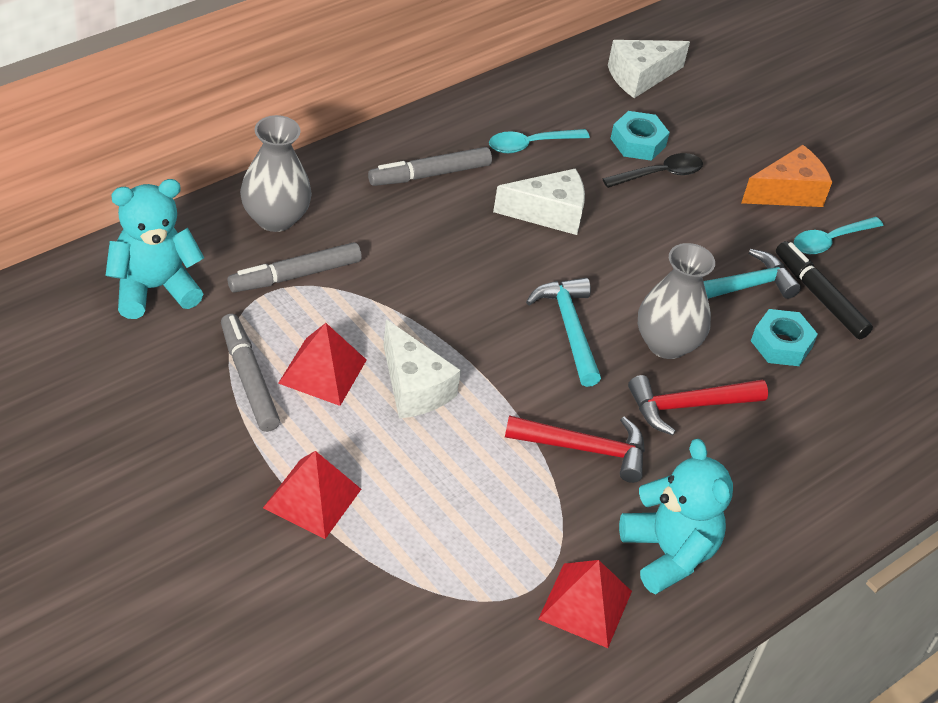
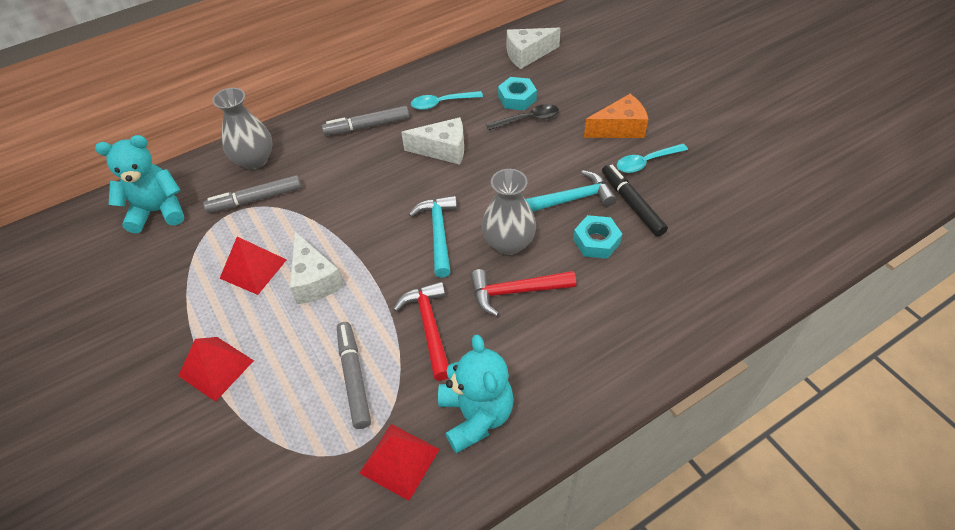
camera: 15 degrees right, 5 degrees up
(249, 379) = (200, 275): grey marker -> grey marker (354, 377)
(585, 449) = (429, 327): red hammer -> red hammer turned 120 degrees counterclockwise

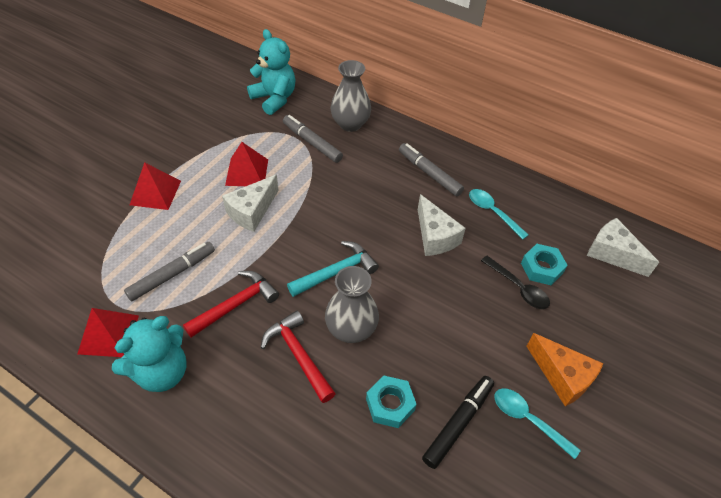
camera: 60 degrees right, 0 degrees up
(571, 199) = (433, 363): turquoise hammer -> none

